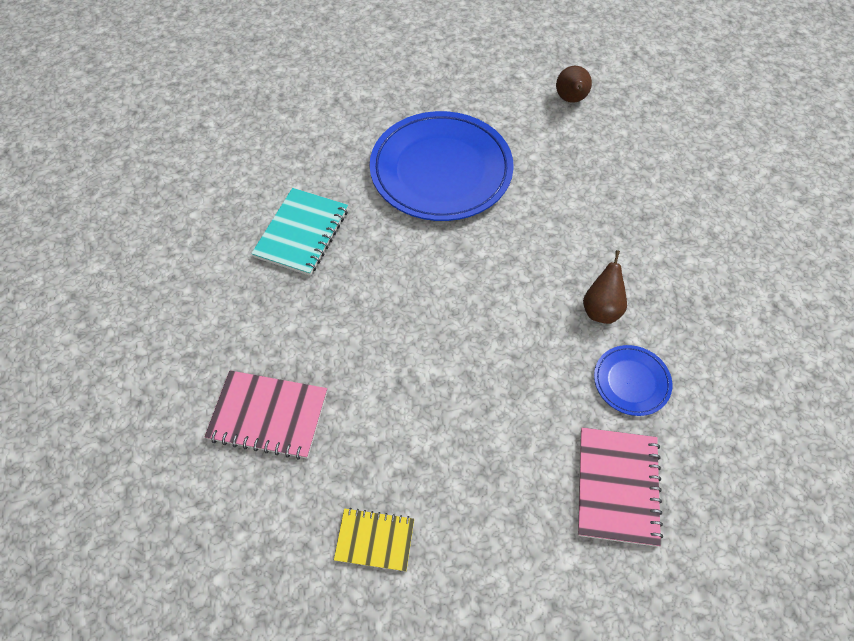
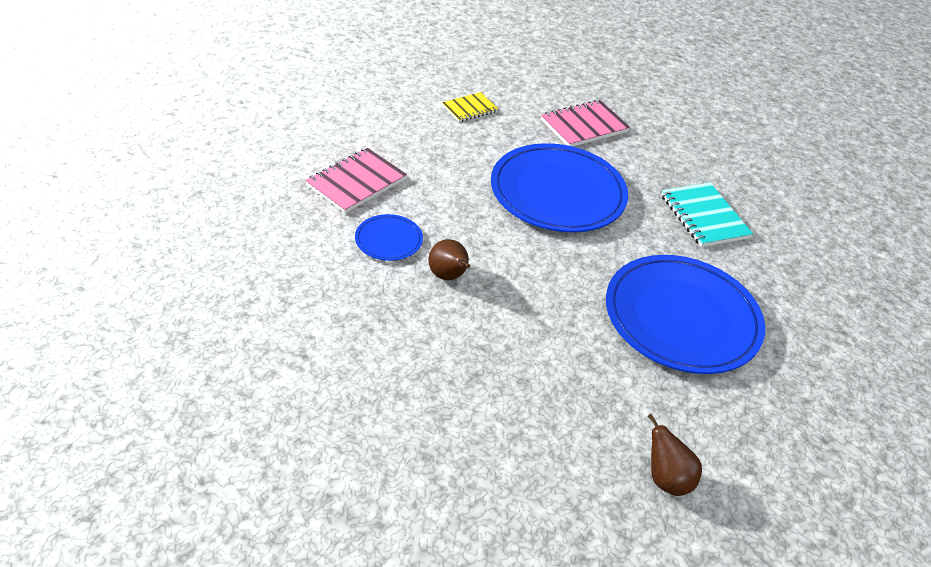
camera: 135 degrees right, 15 degrees down
(407, 339) = (557, 193): none -> blue plate
(617, 486) = (356, 182): pink notebook -> pink notebook turned 75 degrees clockwise

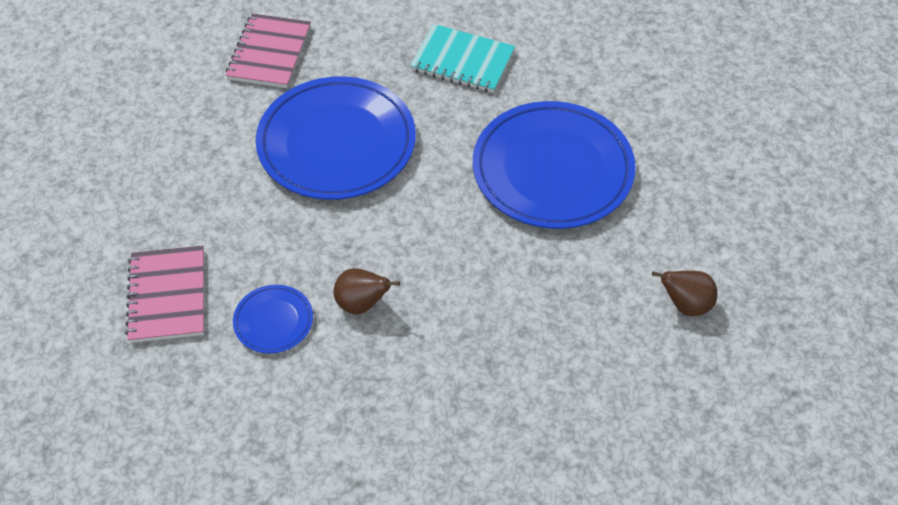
camera: 45 degrees left, 10 degrees up
(469, 109) = (152, 124): yellow notebook -> none

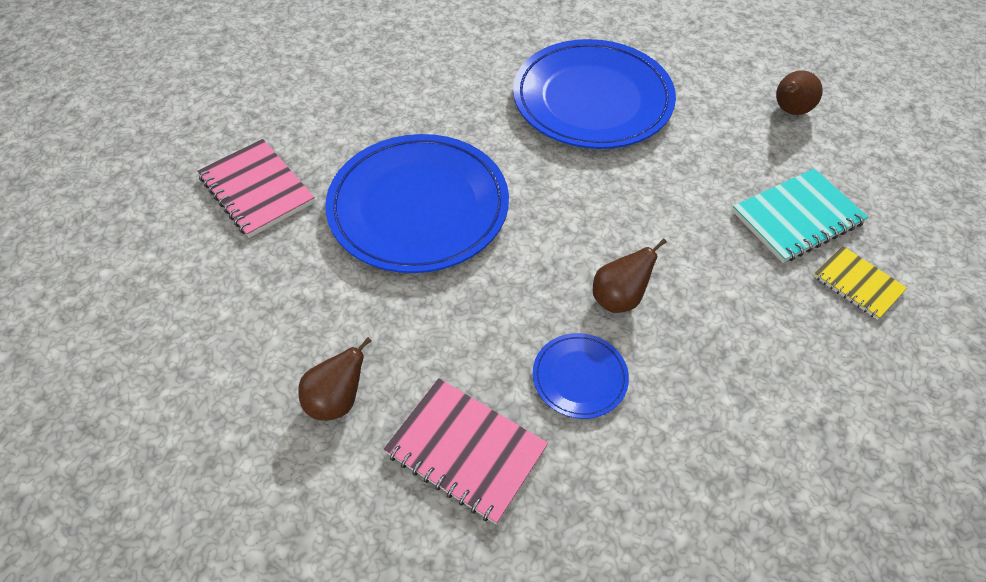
camera: 50 degrees left, 0 degrees up
(149, 210) = (337, 400): none -> brown pear
(462, 61) = (423, 81): turquoise notebook -> turquoise notebook (797, 218)
(520, 447) = (857, 284): none -> yellow notebook

